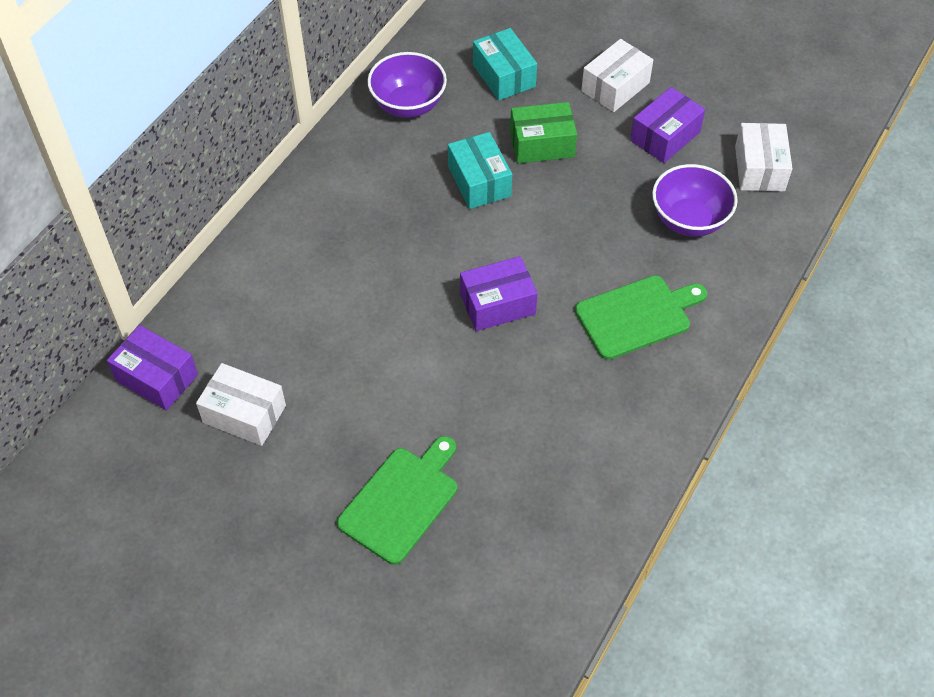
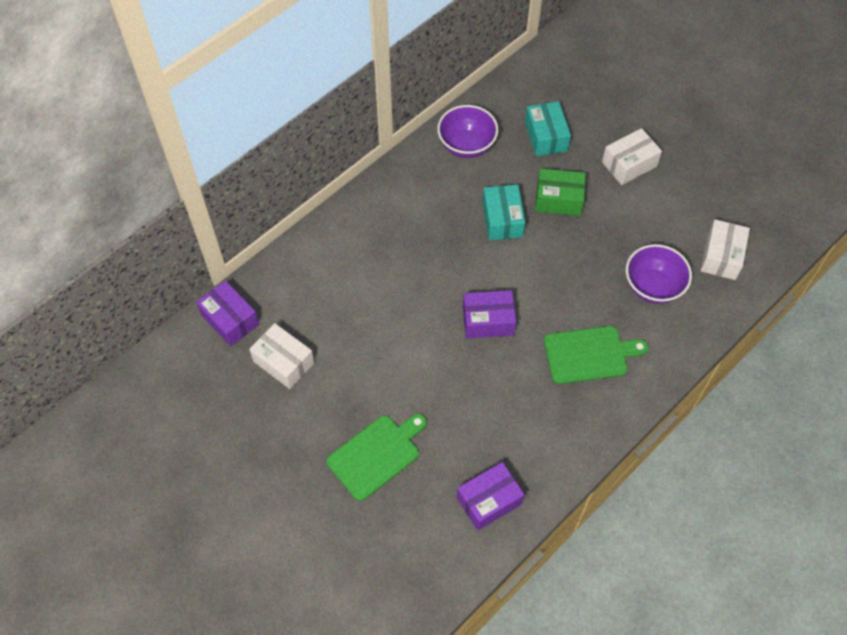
camera: 15 degrees right, 5 degrees up
(665, 136) = (655, 214): purple box -> purple box (489, 501)

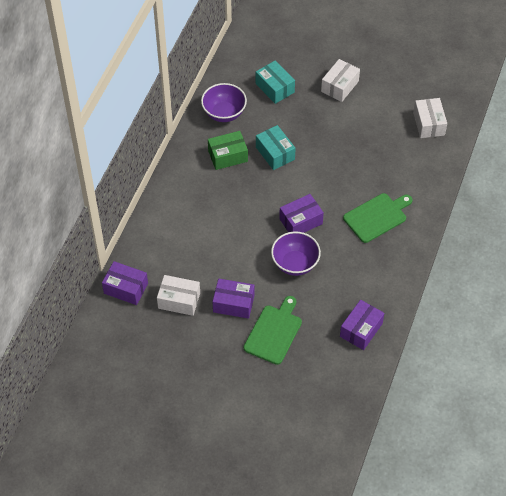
camera: 25 degrees left, 5 degrees down
(347, 395) = (233, 304): none -> purple box
(558, 199) = (305, 126): green box -> green box (228, 156)
(653, 287) = (395, 159): purple bowl -> purple bowl (295, 263)

